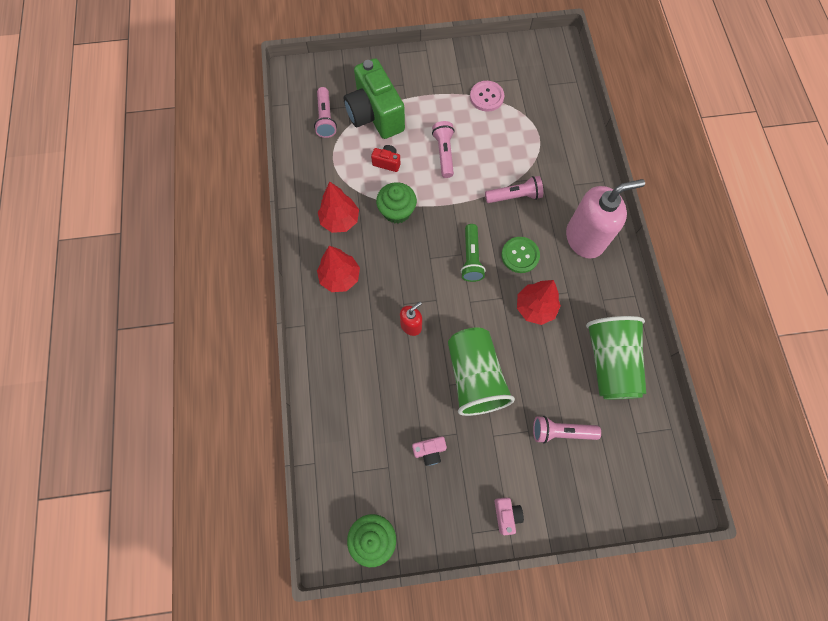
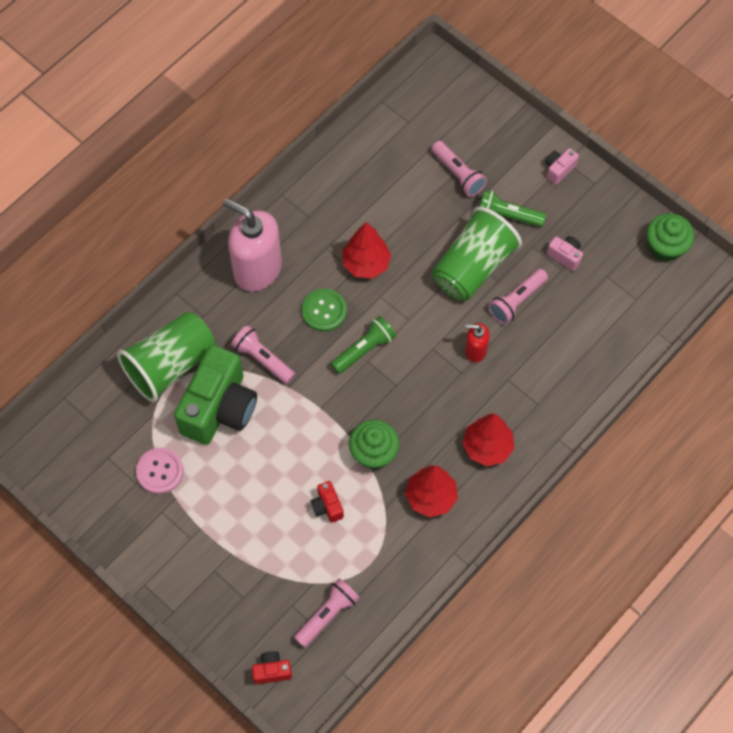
camera: 130 degrees left, 5 degrees down
(323, 74) = (272, 671): none -> red camera
(375, 115) = (279, 567): green camera -> green camera (219, 408)
(444, 153) = (268, 460): pink flashlight -> pink flashlight (516, 301)
(497, 438) = (508, 215): none -> green flashlight
(610, 362) = (364, 176): green cup -> green cup (170, 365)

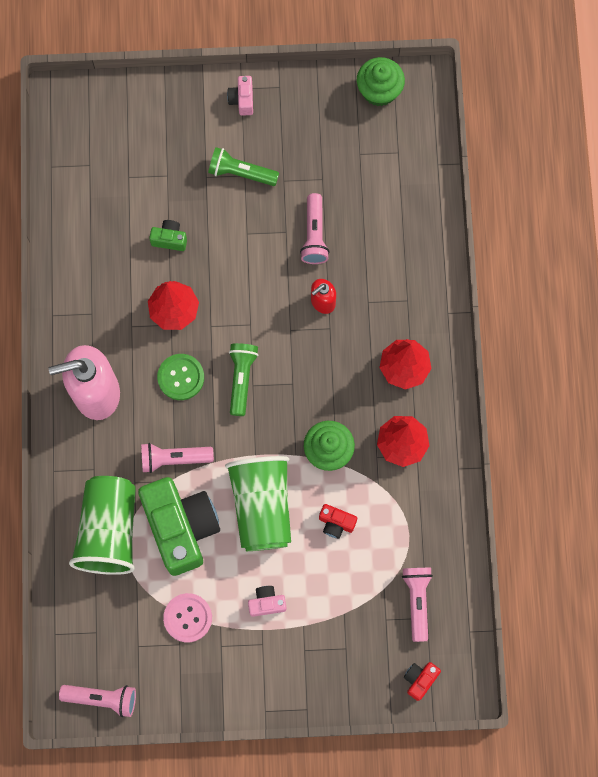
camera: 45 degrees left, 10 degrees up
(412, 215) = (169, 239): none -> green camera
(458, 174) = (170, 173): pink flashlight -> pink flashlight (102, 698)
(473, 267) = (256, 238): green cup -> green cup (262, 506)
(508, 215) = (241, 172): green flashlight -> green flashlight turned 45 degrees clockwise
(565, 256) = (314, 166): pink camera -> pink camera (266, 603)

